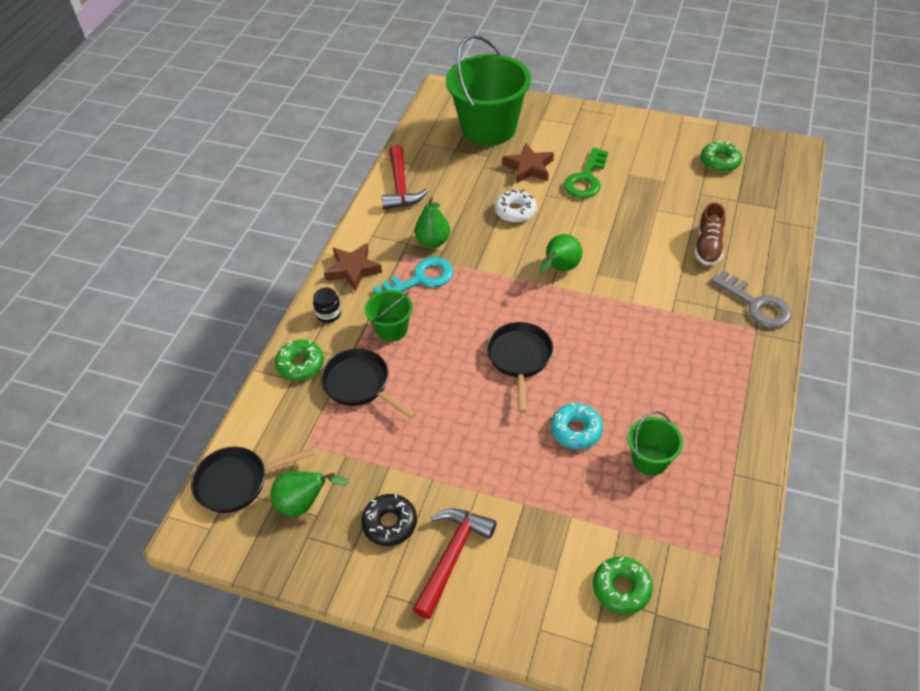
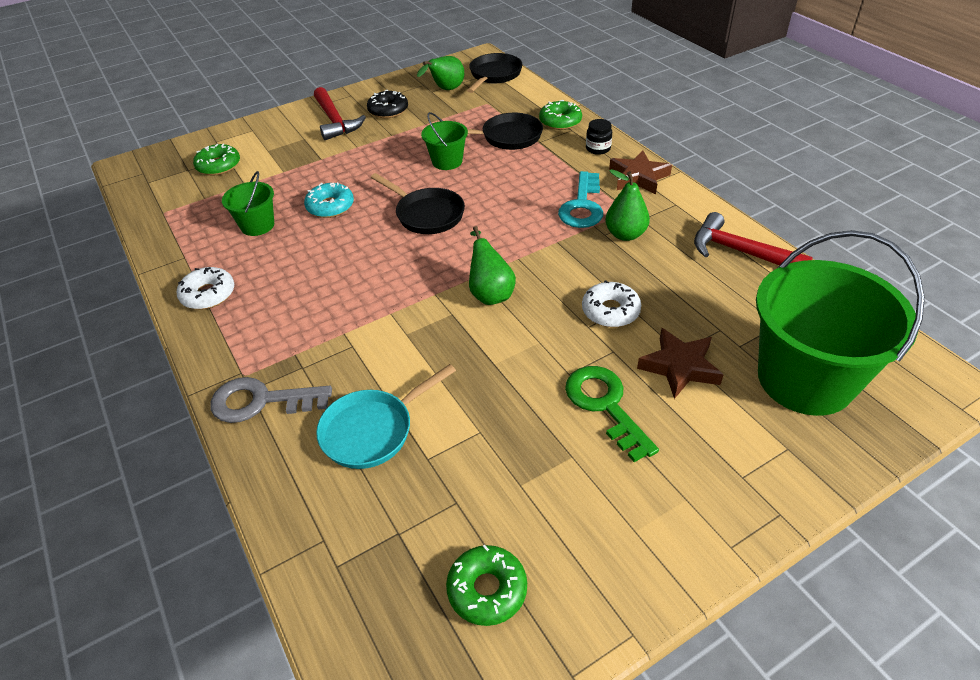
camera: 130 degrees right, 5 degrees down
(392, 329) = (542, 169): green bucket -> green bucket (447, 161)
(708, 246) = (373, 430): brown shoe -> turquoise pan
(738, 414) = (208, 294): none -> white donut

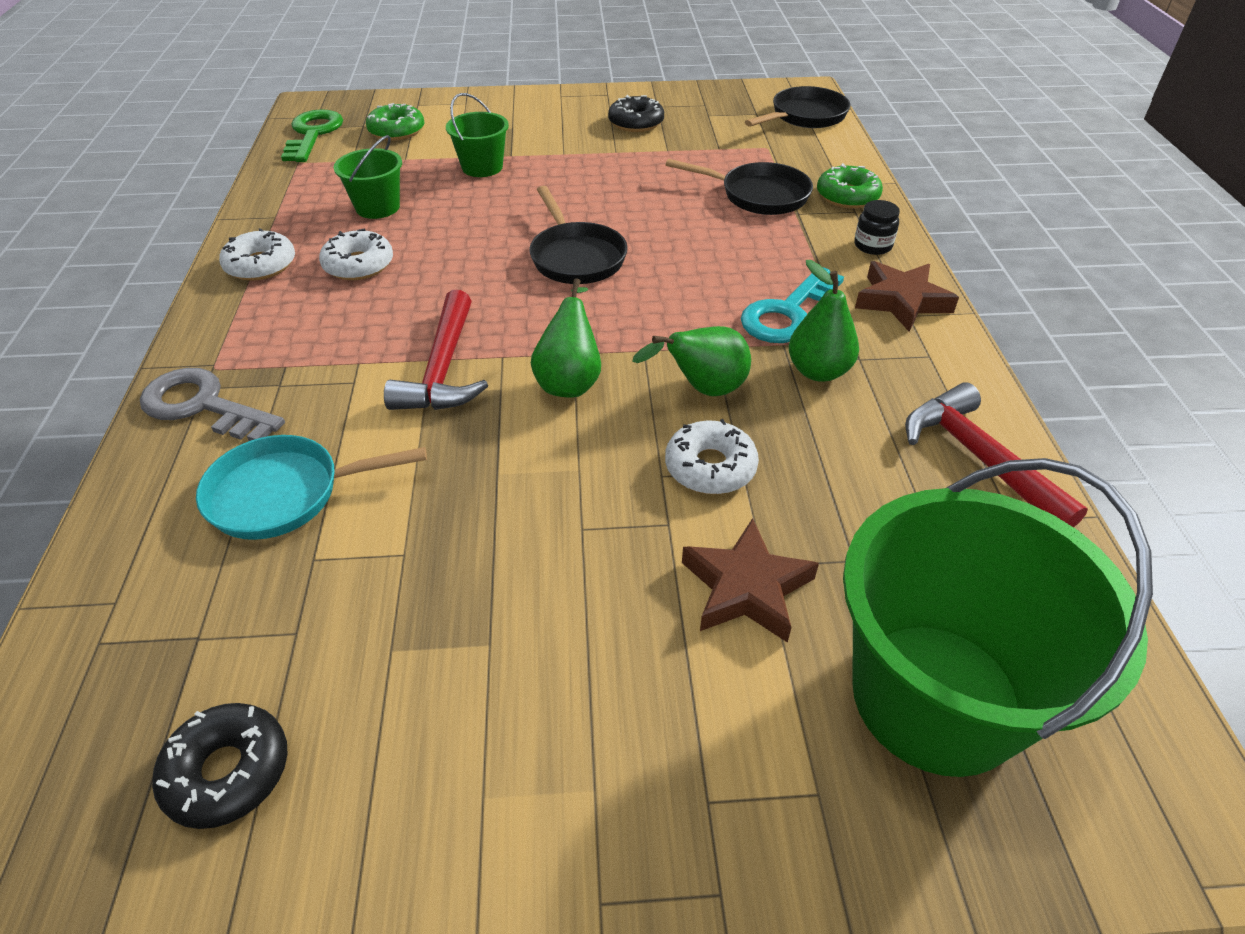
camera: 25 degrees right, 0 degrees up
(282, 269) = (358, 265): none -> white donut
(330, 206) = (473, 212): turquoise donut -> none
(335, 121) = (564, 118): red hammer -> red hammer (443, 370)
(446, 90) = (727, 118): green pear -> green pear (703, 390)
(447, 161) = (656, 202): green bucket -> green bucket (482, 167)
(487, 589) = (227, 772): green donut -> black donut
(605, 405) = (593, 595): green key -> green key (313, 134)

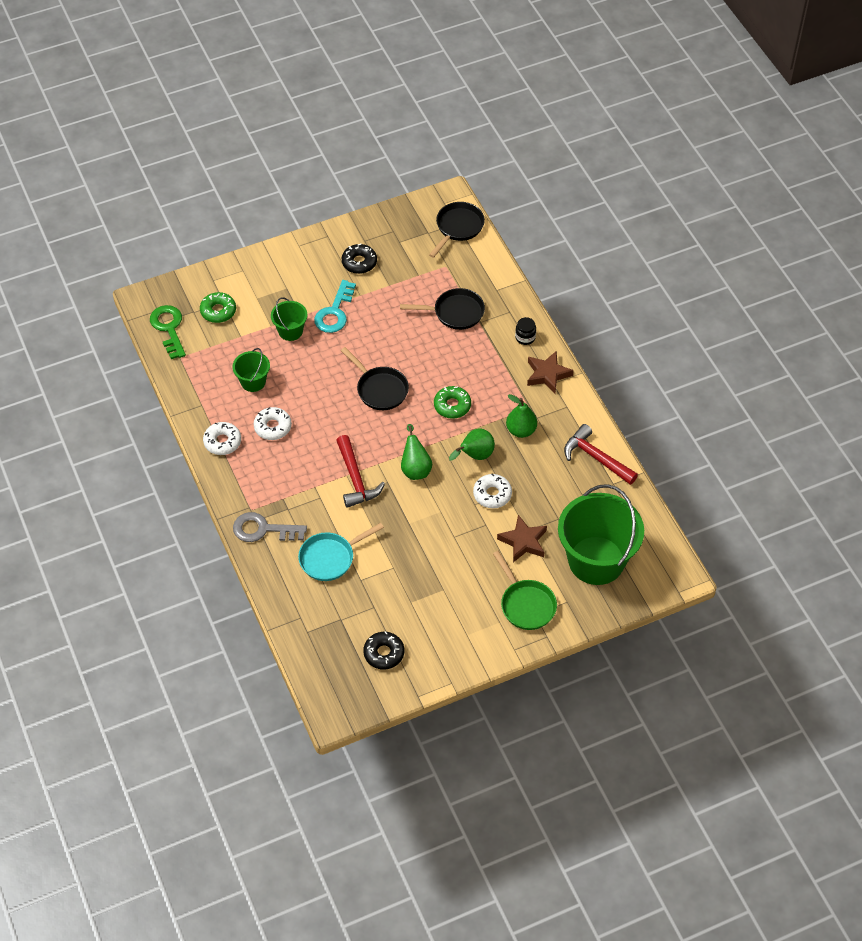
camera: 20 degrees left, 10 degrees up
(692, 761) = (526, 604): none -> green pan
(788, 313) = (497, 398): turquoise key -> turquoise key (335, 312)
(847, 196) = (502, 300): green donut -> green donut (452, 406)

